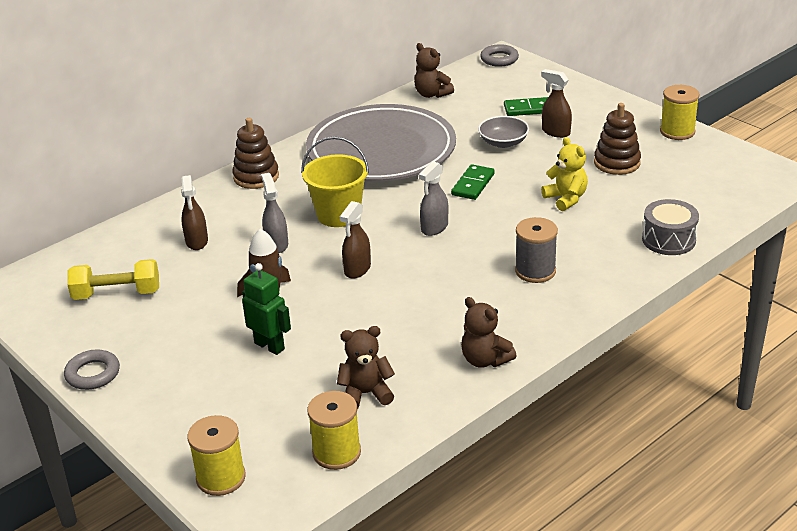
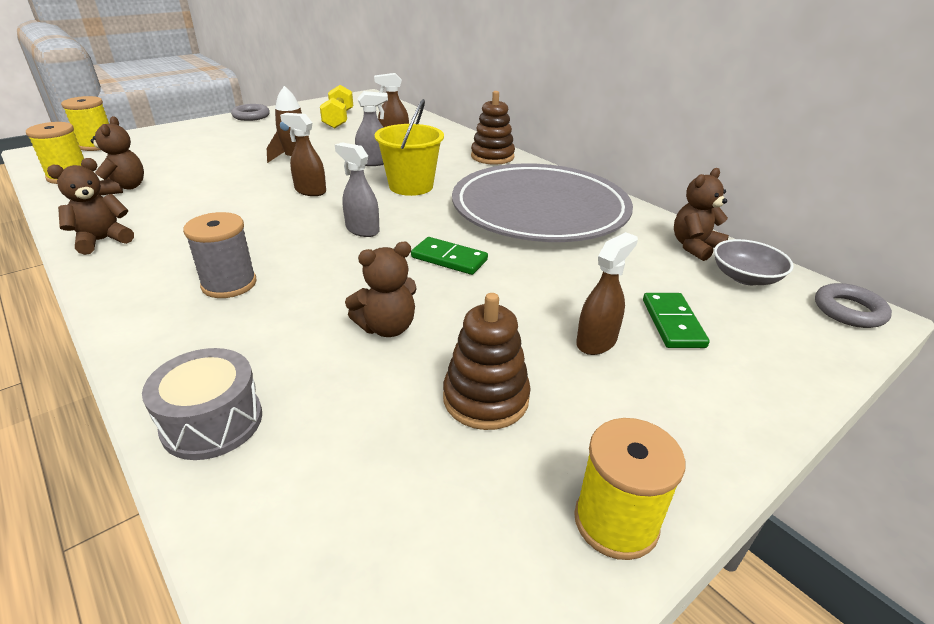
camera: 90 degrees right, 0 degrees up
(270, 346) = (228, 159): green robot -> none
(503, 142) = (560, 290): grey bowl -> grey bowl (745, 277)
(566, 199) = (387, 327): yellow teddy bear -> brown teddy bear

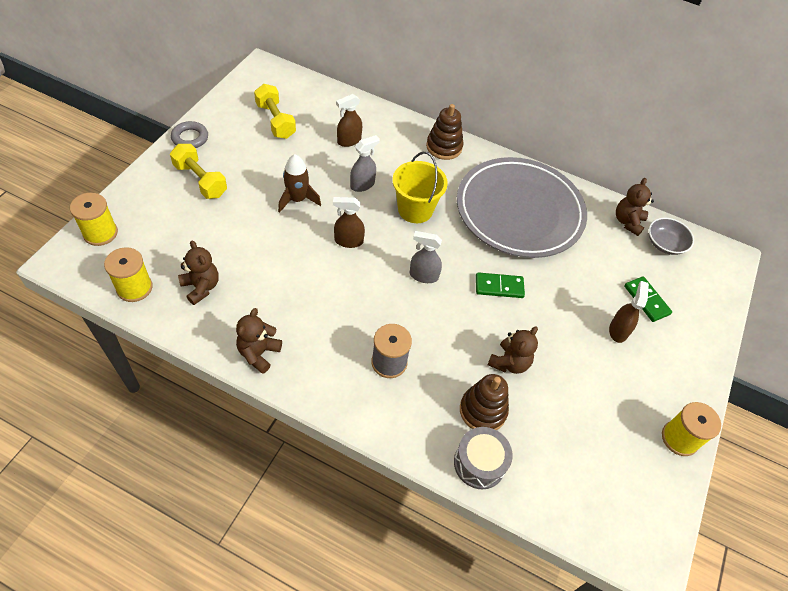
camera: 30 degrees left, 20 degrees up
(225, 135) = (200, 180): none -> yellow dumbbell
(485, 398) = (591, 393): brown stacking toy -> brown stacking toy (482, 410)
(849, 311) = (722, 256): grey ring -> none

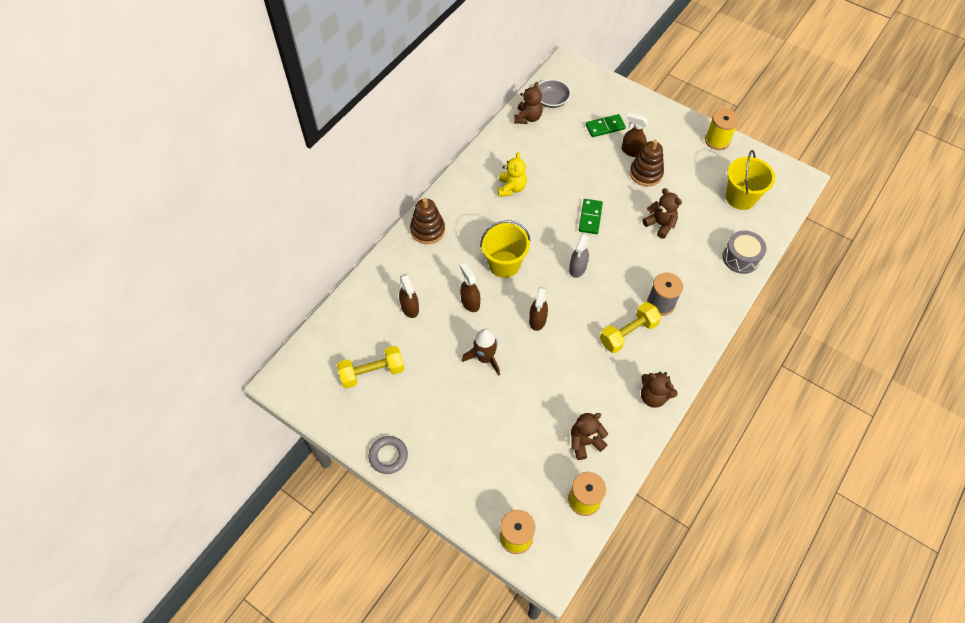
camera: 75 degrees left, 5 degrees up
(200, 180) = (452, 445): yellow dumbbell -> yellow dumbbell (628, 333)
(362, 184) = (470, 302): grey spray bottle -> brown spray bottle
(482, 410) = (700, 248): brown stacking toy -> brown stacking toy (646, 173)
(519, 211) = (511, 188): grey plate -> yellow teddy bear
(585, 468) = (740, 197): none -> yellow bucket
(627, 222) = (528, 118): brown teddy bear -> brown teddy bear turned 105 degrees counterclockwise

